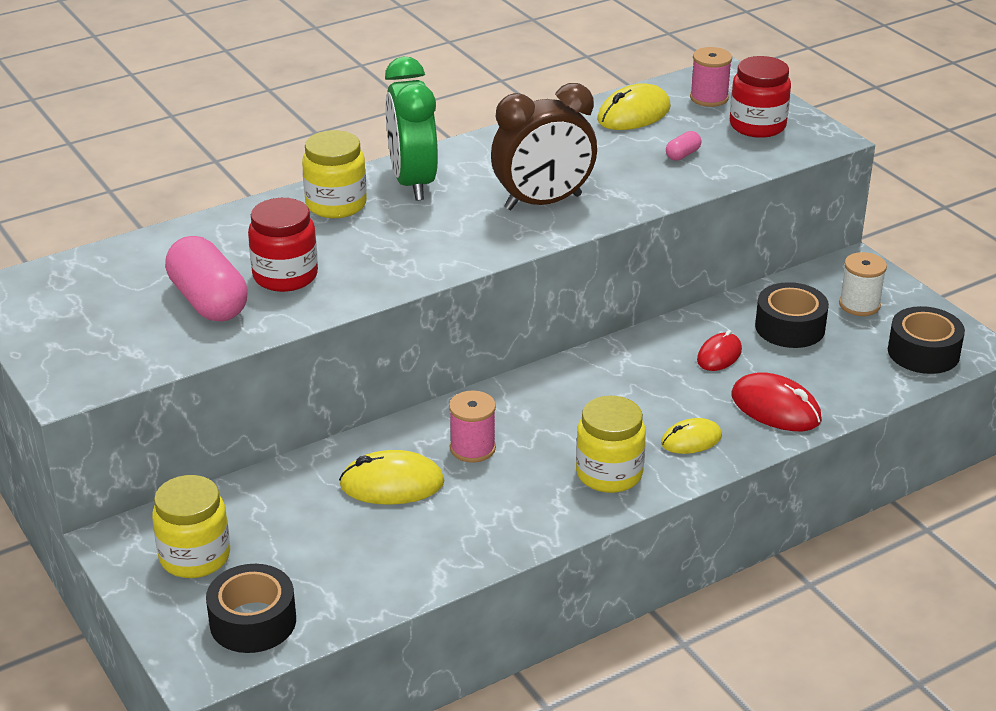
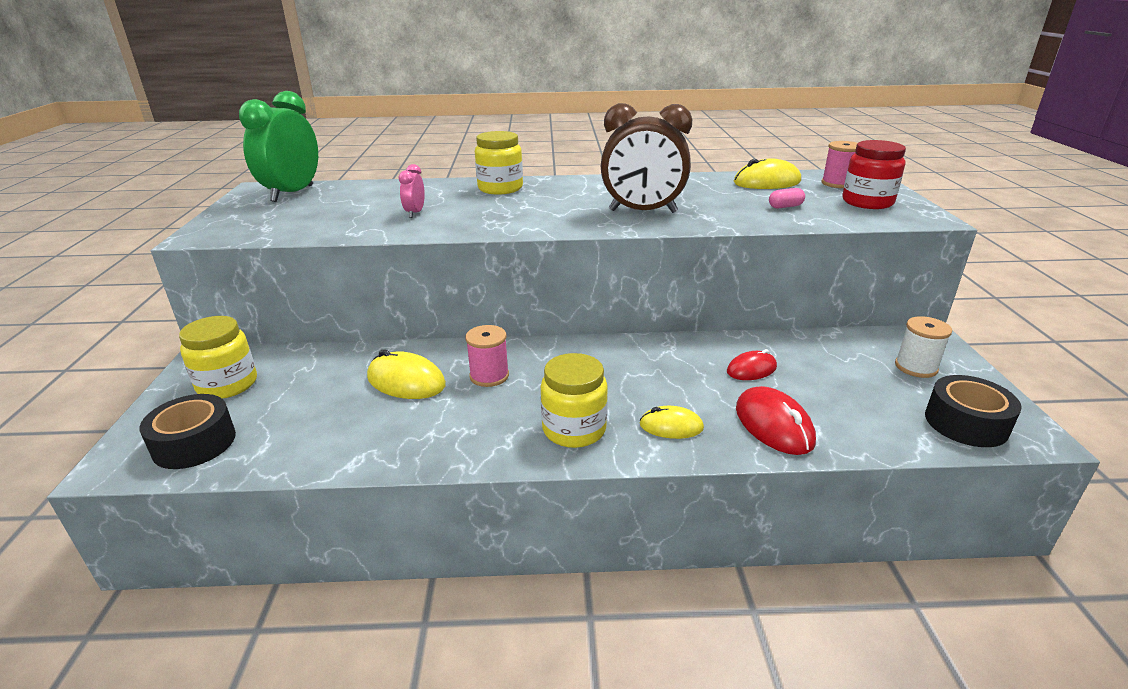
camera: 30 degrees right, 5 degrees down
(209, 301) = (350, 215): pink capsule -> none
(285, 276) = (415, 213): red jar -> pink clock
(412, 183) = (564, 187): green clock -> green clock (292, 193)
(790, 327) = (834, 366): black tape -> none

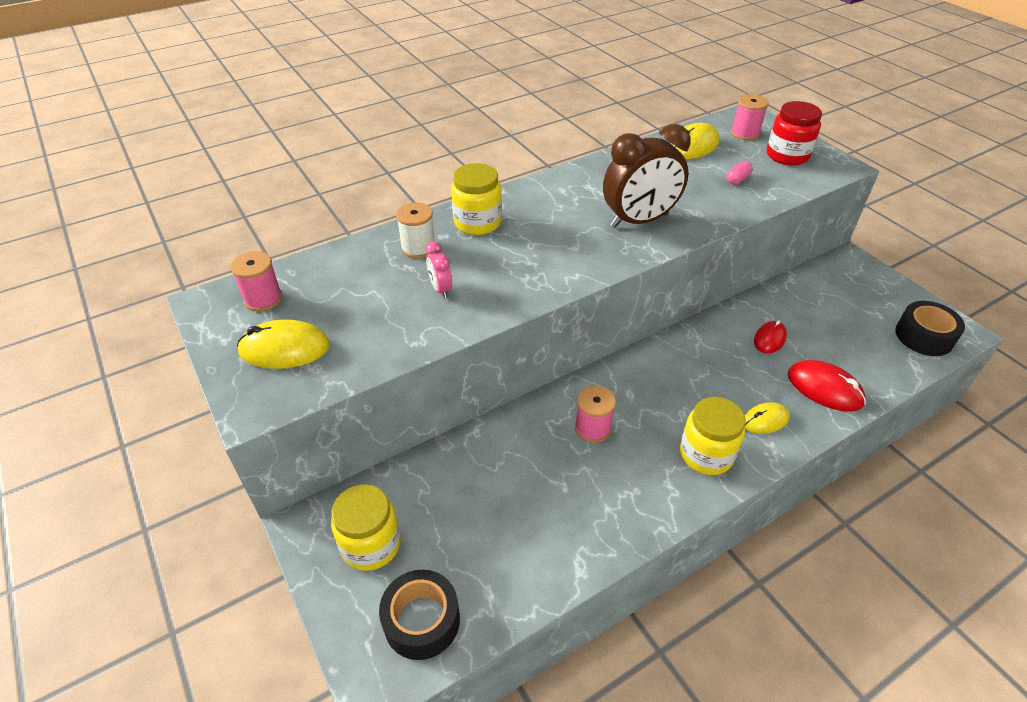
camera: 30 degrees left, 15 degrees up
(292, 193) = (263, 299): green clock -> pink spool
(406, 381) = (531, 465): yellow mouse -> yellow mouse (284, 349)
(916, 367) = (863, 294): white spool -> white spool (418, 248)

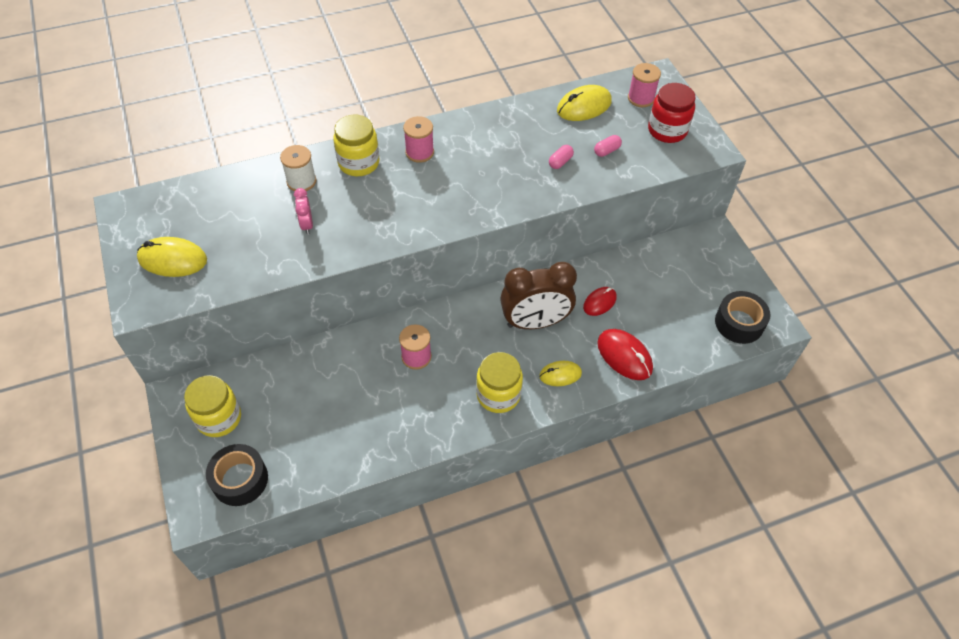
camera: 10 degrees right, 10 degrees up
(263, 299) = (166, 211): pink spool -> pink spool (419, 152)
(639, 221) = (497, 182): brown clock -> brown clock (535, 322)
(695, 194) = (560, 162): none -> pink capsule

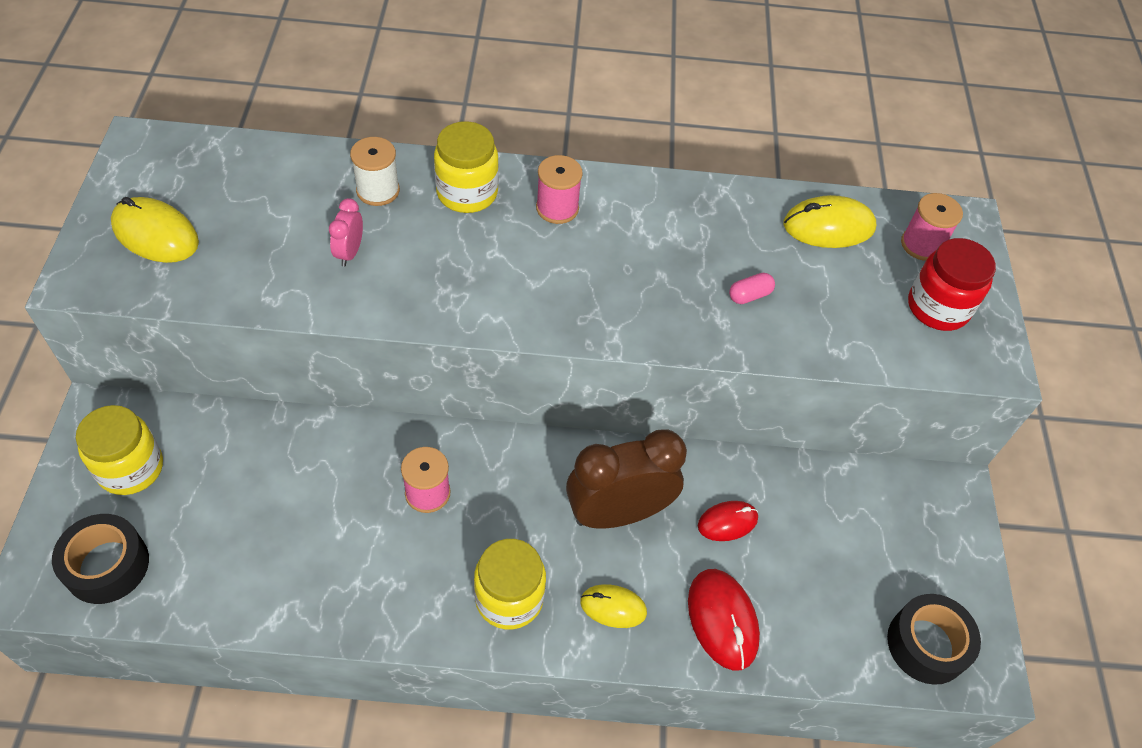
camera: 20 degrees right, 0 degrees up
(535, 322) = (618, 513): brown clock -> brown clock turned 150 degrees clockwise
(606, 151) = (828, 304): pink capsule -> none

